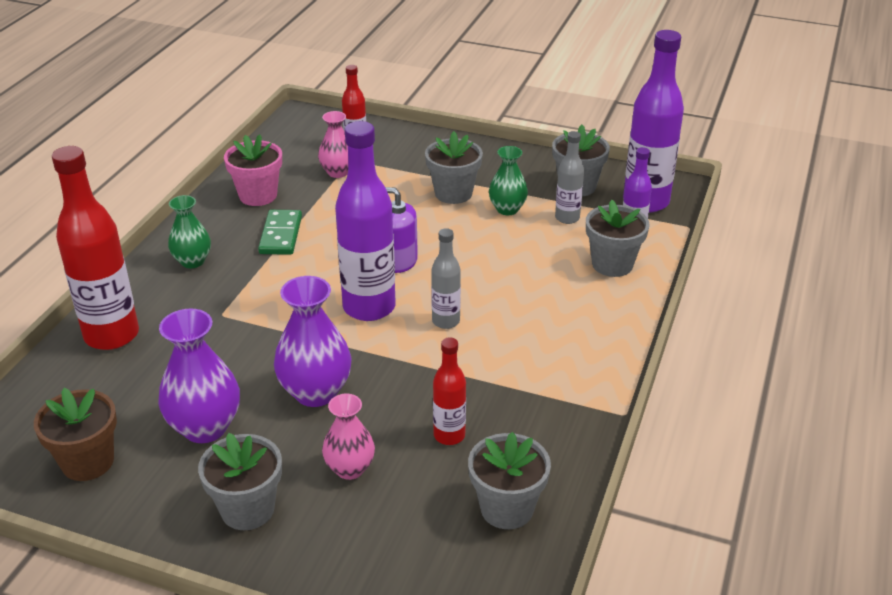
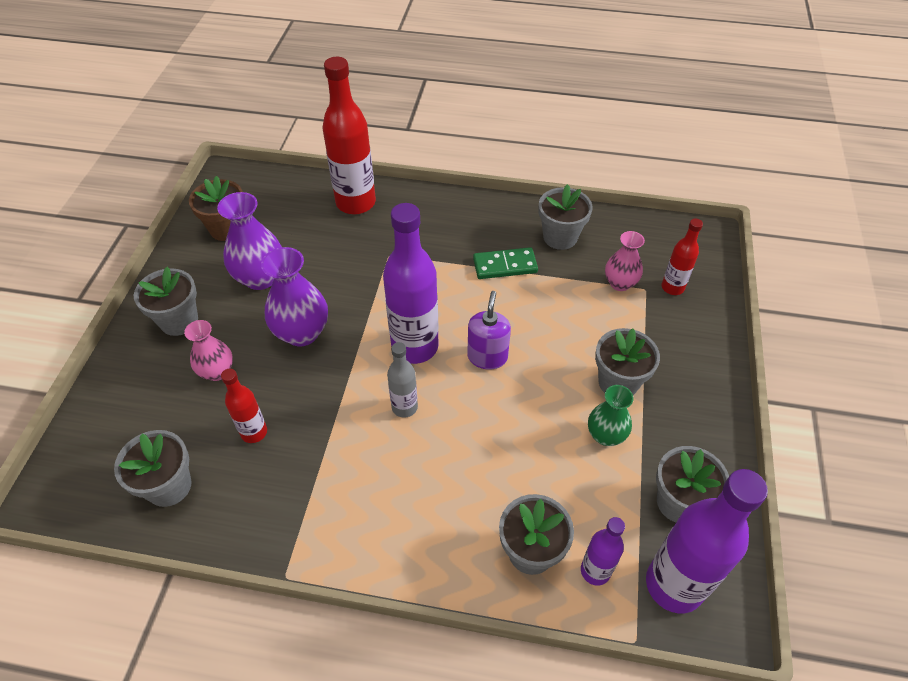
camera: 80 degrees right, 15 degrees up
(192, 261) = (453, 221): green vase -> none
(258, 195) = (560, 237): pink flower pot -> grey flower pot
(567, 218) = (608, 497): grey bottle -> none

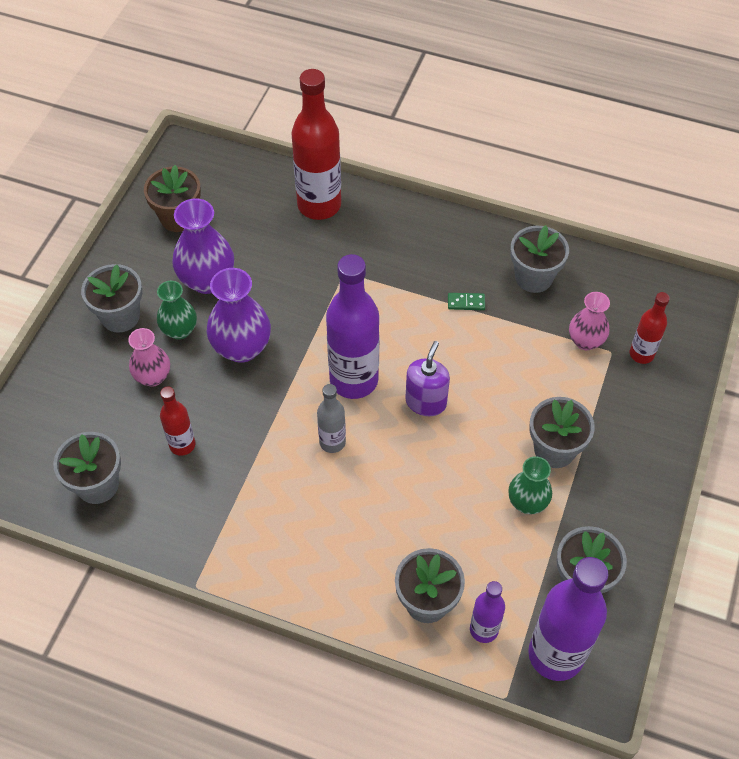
camera: 10 degrees right, 5 degrees up
(239, 325) = (179, 330): none -> green vase
(505, 265) = (466, 302): green domino -> green domino, size x0.56

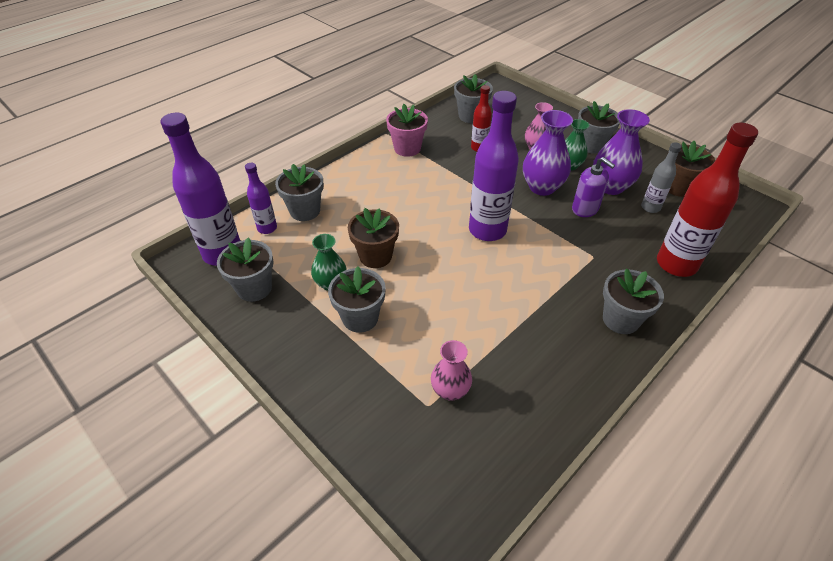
camera: 115 degrees right, 10 degrees down
(224, 537) = (407, 148): none -> pink flower pot
(332, 442) = (443, 205): grey bottle -> grey bottle (650, 207)
(426, 402) = (447, 260): purple soap dispenser -> purple soap dispenser (585, 209)
(460, 477) = (375, 256): none -> brown flower pot
(466, 302) = (532, 320): green domino -> none
(533, 277) = (542, 383): grey flower pot -> grey flower pot (620, 319)
(641, 354) = (412, 430): red bottle -> none

